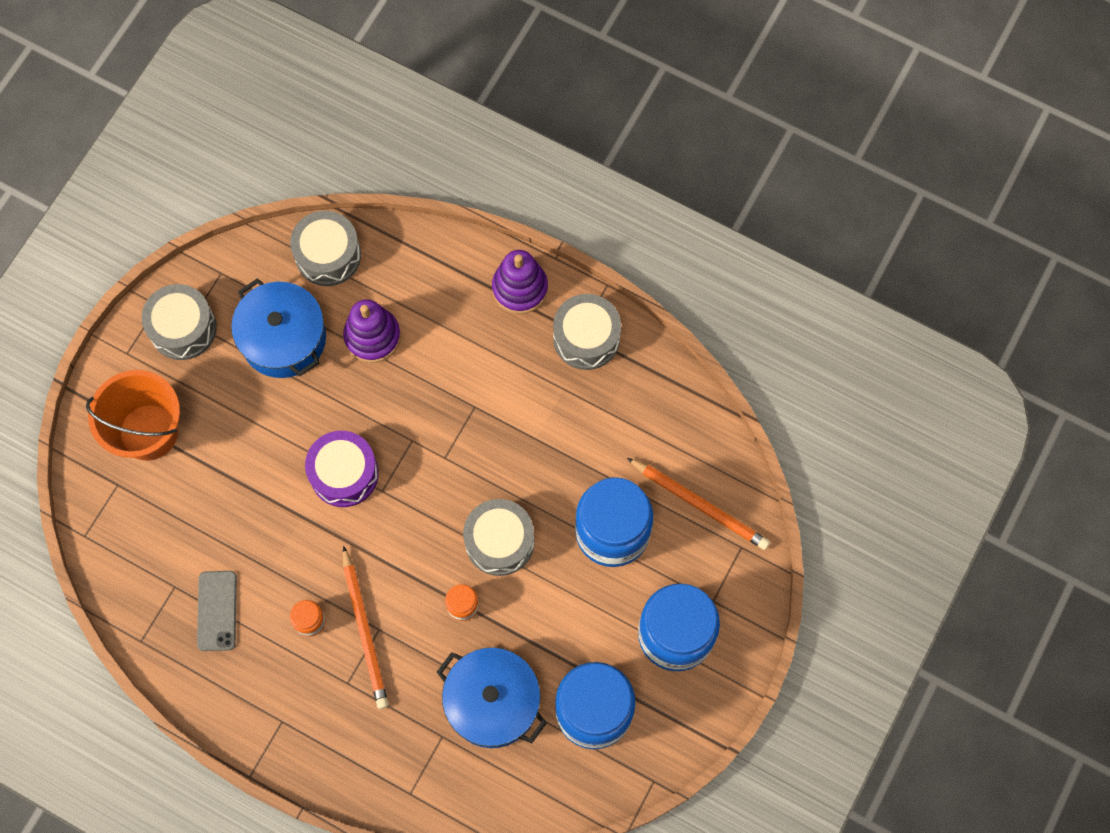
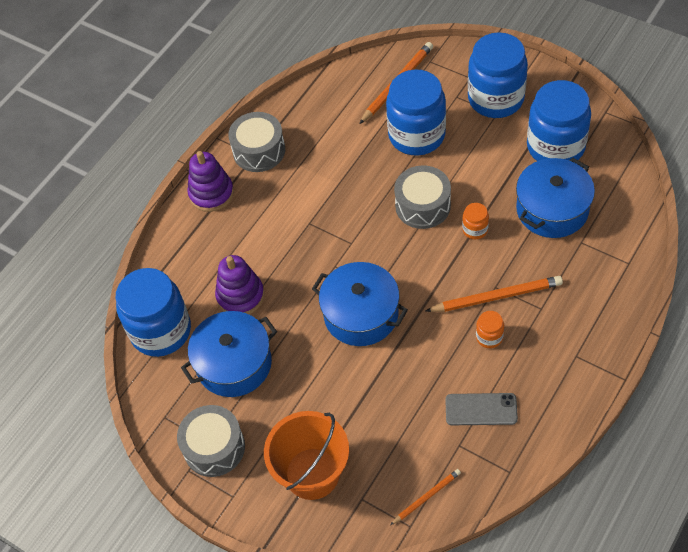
camera: 80 degrees left, 15 degrees down
(116, 552) = (426, 497): none -> orange pencil
(328, 255) = (161, 331): grey drum -> blue jar
(344, 474) = (361, 314): purple drum -> blue pot

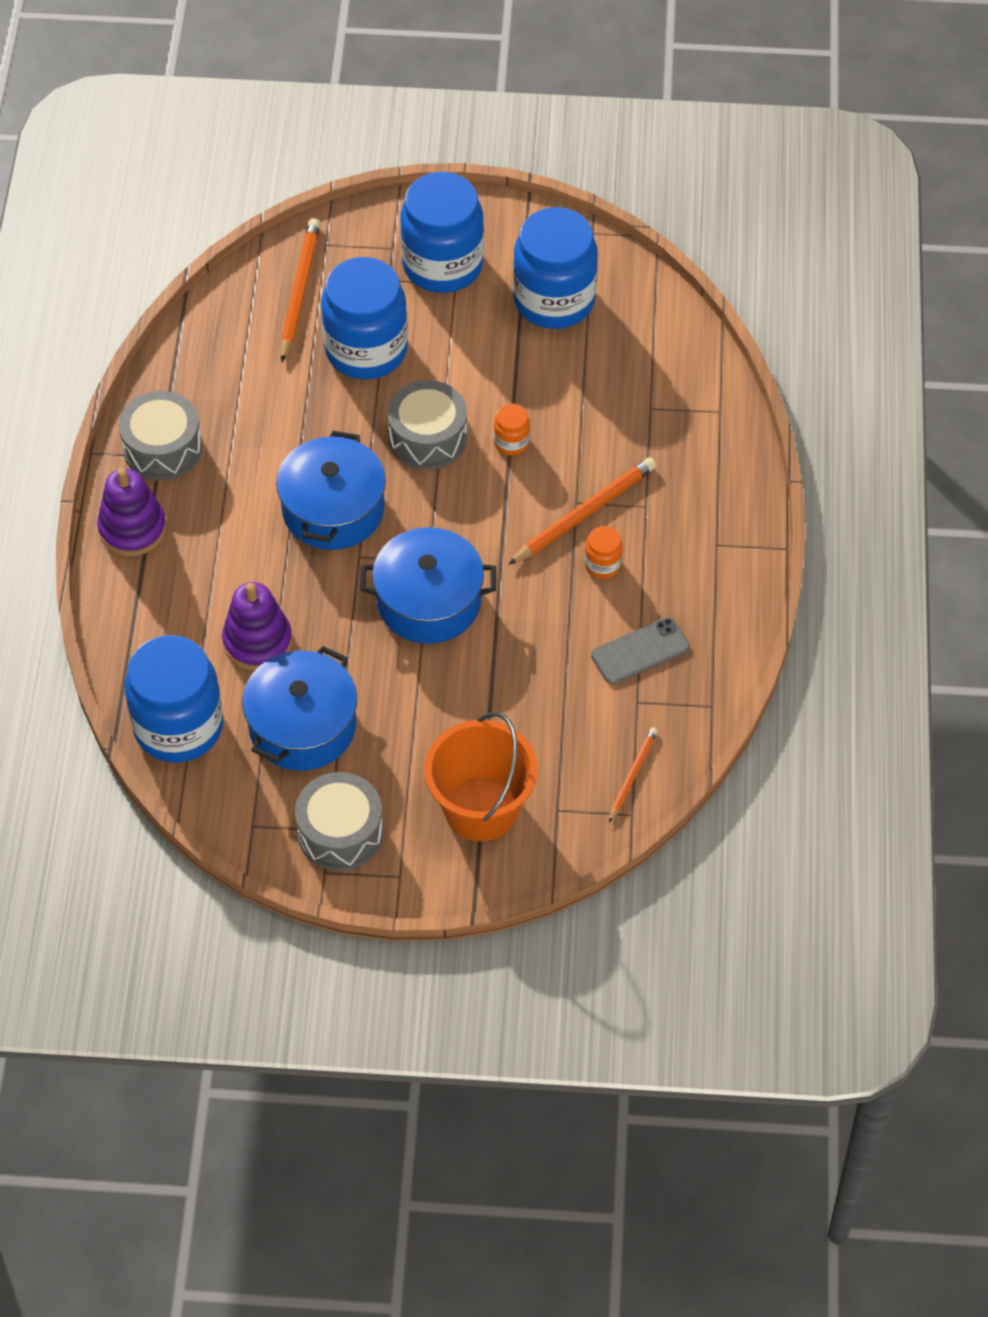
camera: 35 degrees left, 0 degrees up
(552, 209) = (593, 381): blue pot -> blue pot (333, 509)

